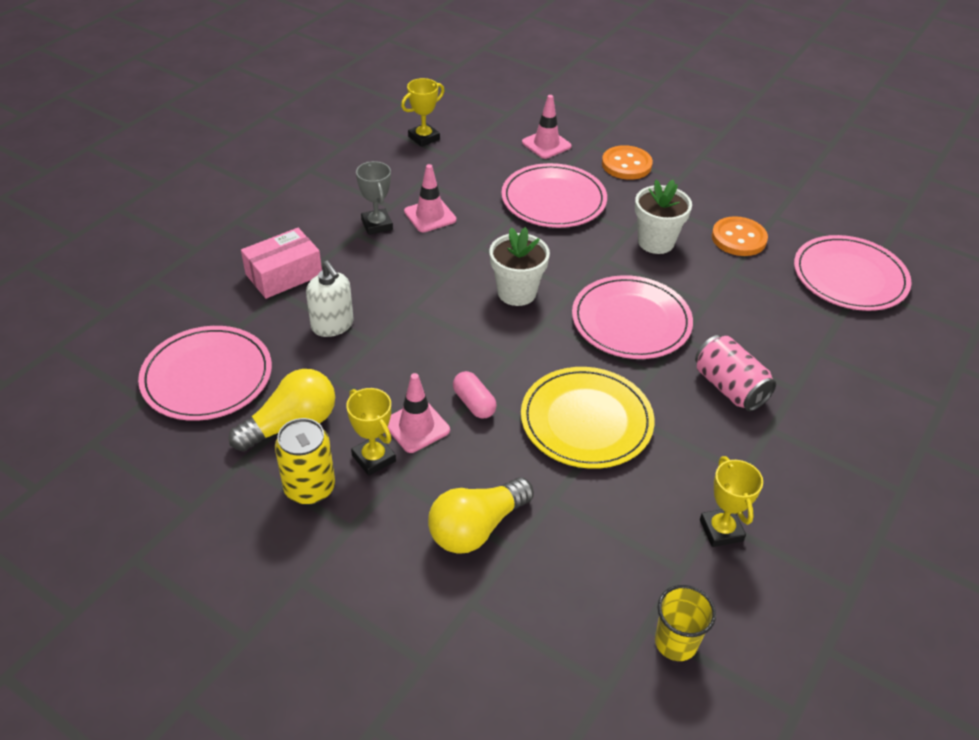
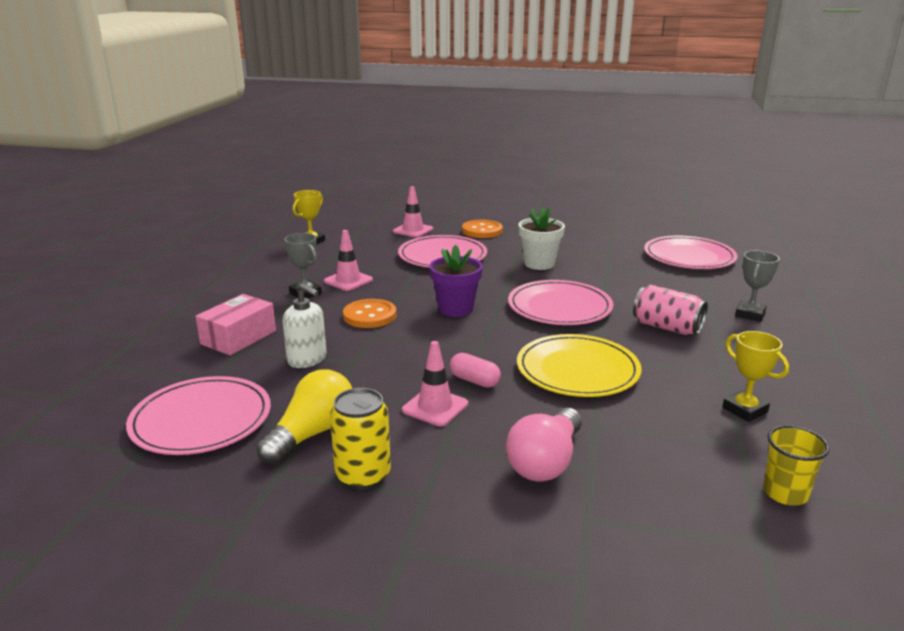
camera: 20 degrees left, 20 degrees down
(373, 458) = (411, 438): yellow trophy -> none
(476, 528) = (545, 462): yellow light bulb -> pink light bulb
(517, 292) = (455, 309): white flower pot -> purple flower pot
(738, 238) = (596, 252): orange button -> orange button (370, 316)
(845, 395) = (750, 314): none -> grey trophy

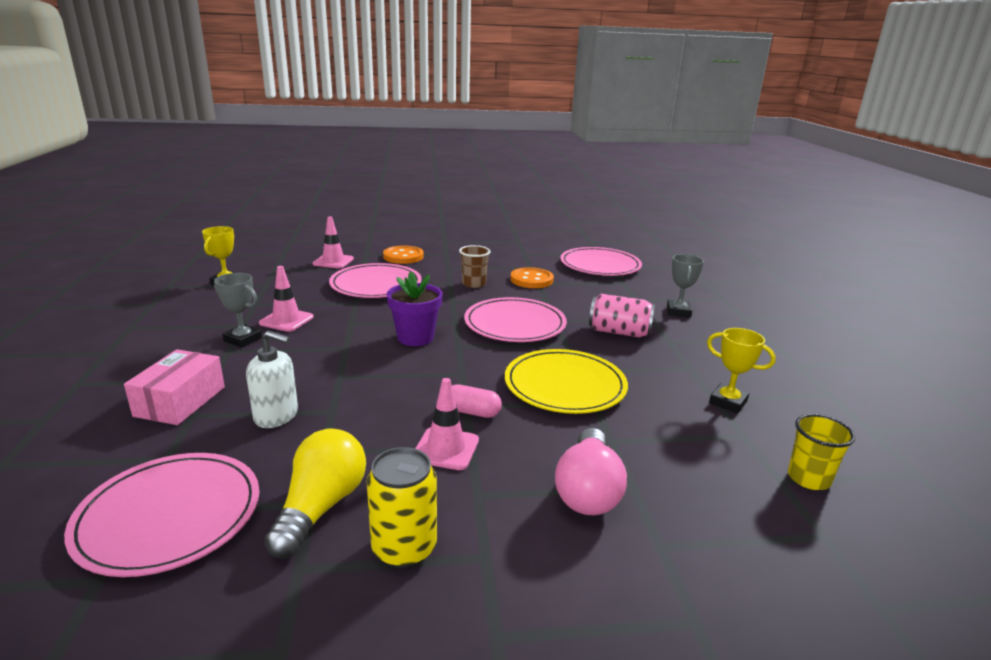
camera: 20 degrees left, 0 degrees up
(370, 316) = (327, 356): orange button -> orange button (531, 280)
(539, 264) = (474, 284): white flower pot -> brown cup

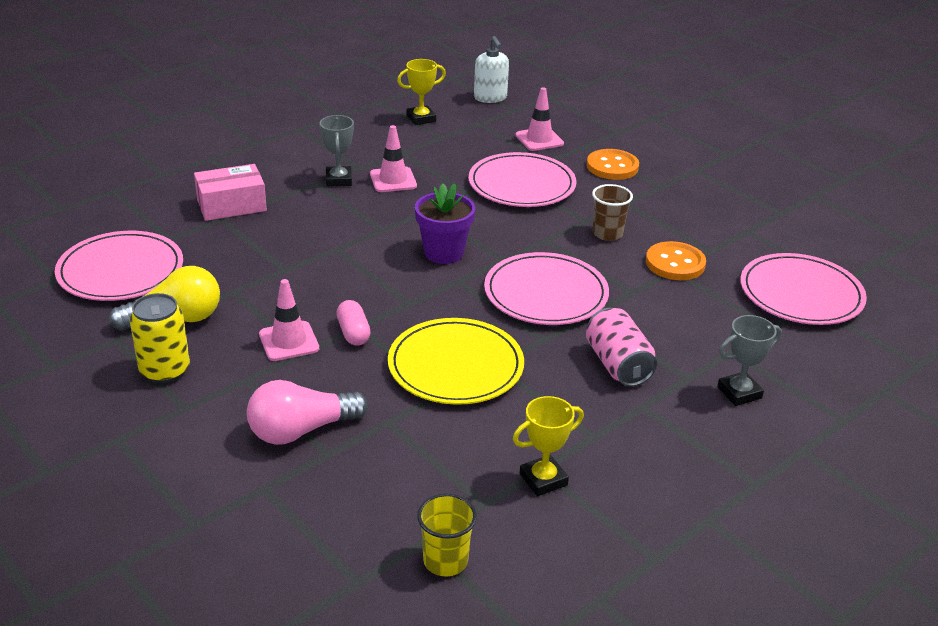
camera: 55 degrees right, 10 degrees up
(276, 416) = (254, 250): white soap dispenser -> white soap dispenser (490, 98)
(728, 402) = (543, 479): yellow trophy -> yellow trophy turned 60 degrees clockwise

